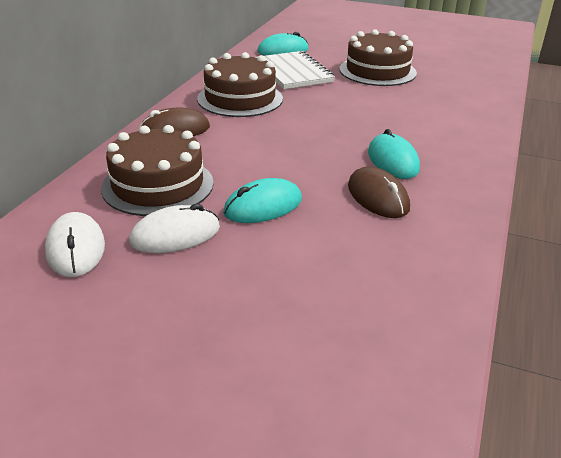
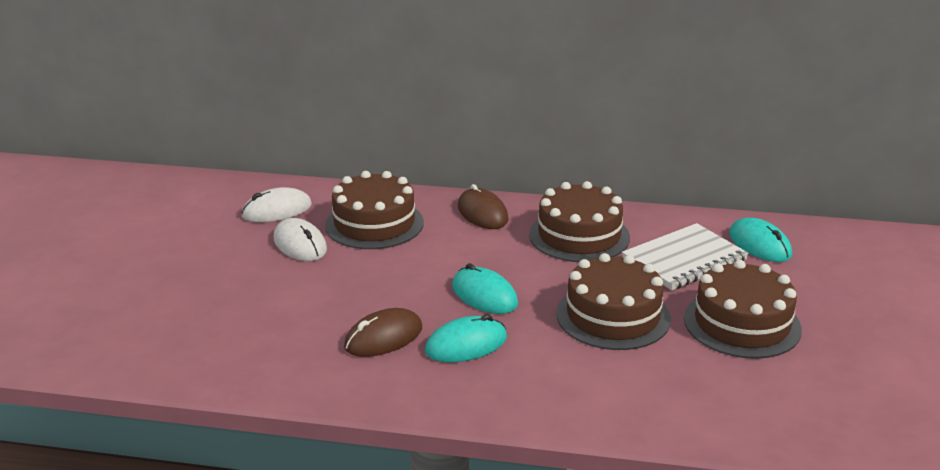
camera: 80 degrees right, 5 degrees down
(263, 206) = (351, 277): turquoise mouse -> turquoise mouse (484, 295)
(361, 104) = (613, 316): none -> brown cake

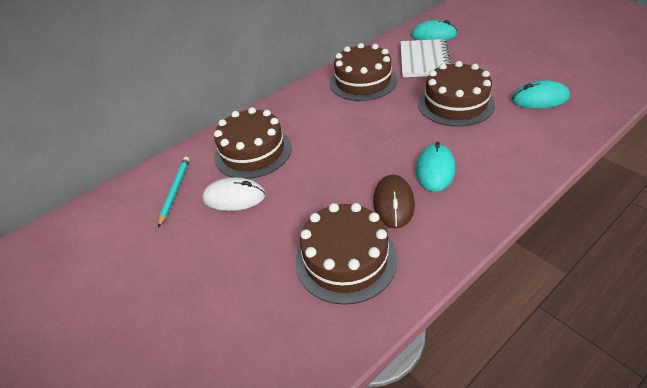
camera: 45 degrees left, 15 degrees up
(277, 210) = (175, 191): white mouse -> turquoise pencil
(482, 213) = (297, 104): brown mouse -> none
(484, 295) = (387, 140): turquoise mouse -> turquoise mouse (539, 98)
(742, 323) = (499, 68): brown cake -> brown cake (345, 259)

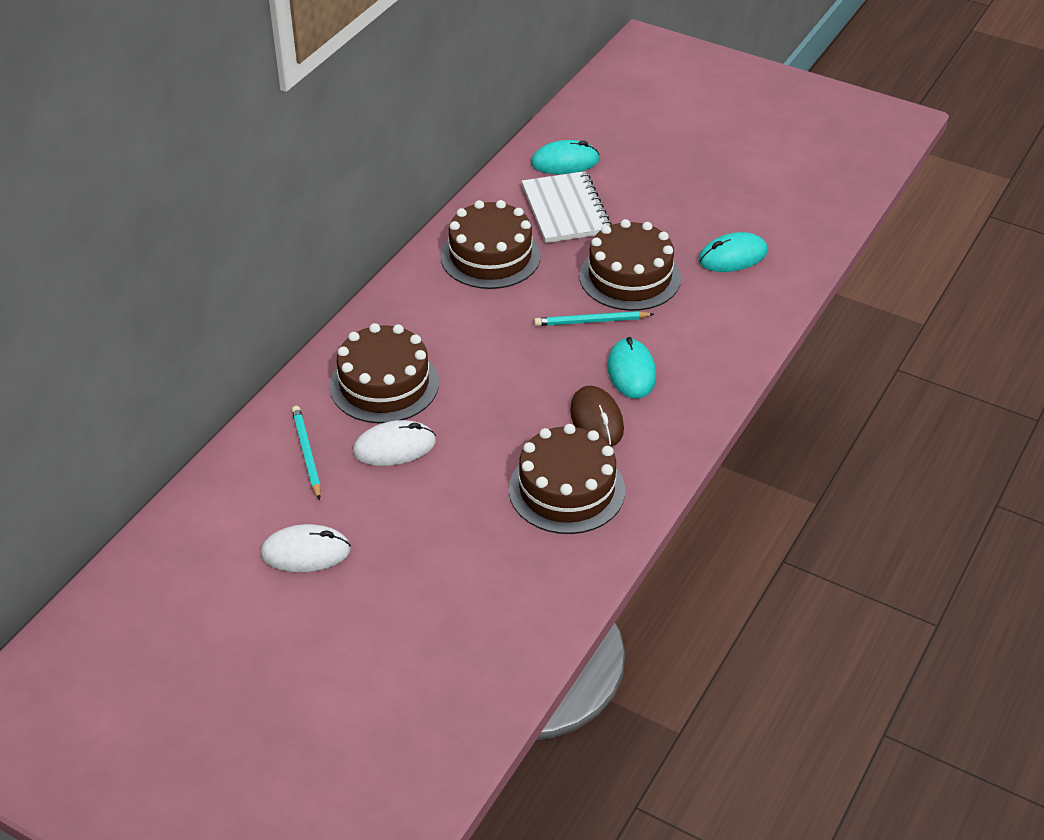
camera: 25 degrees left, 0 degrees up
(124, 268) = (306, 552): none -> white mouse
(416, 129) = (591, 321): none -> turquoise pencil

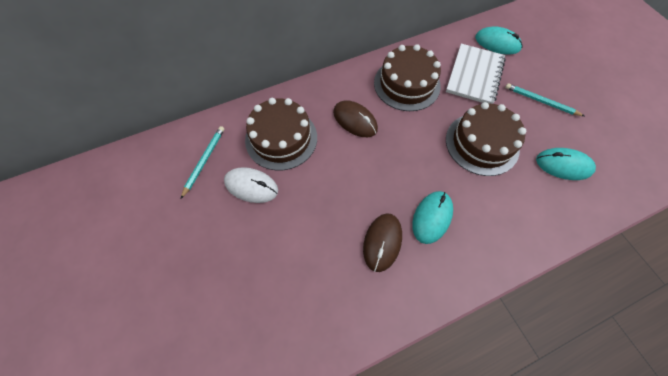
camera: 35 degrees right, 20 degrees up
(306, 552) = (146, 230): white mouse -> none
(460, 323) = (355, 120): none -> brown mouse
(567, 489) = (322, 287): brown cake -> none
(591, 321) = (433, 163): turquoise pencil -> turquoise pencil (541, 101)

